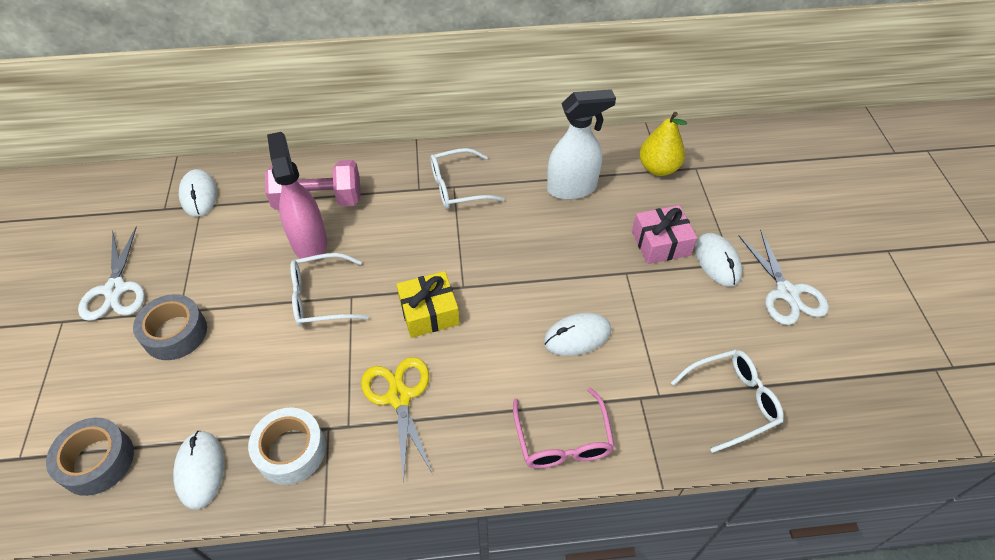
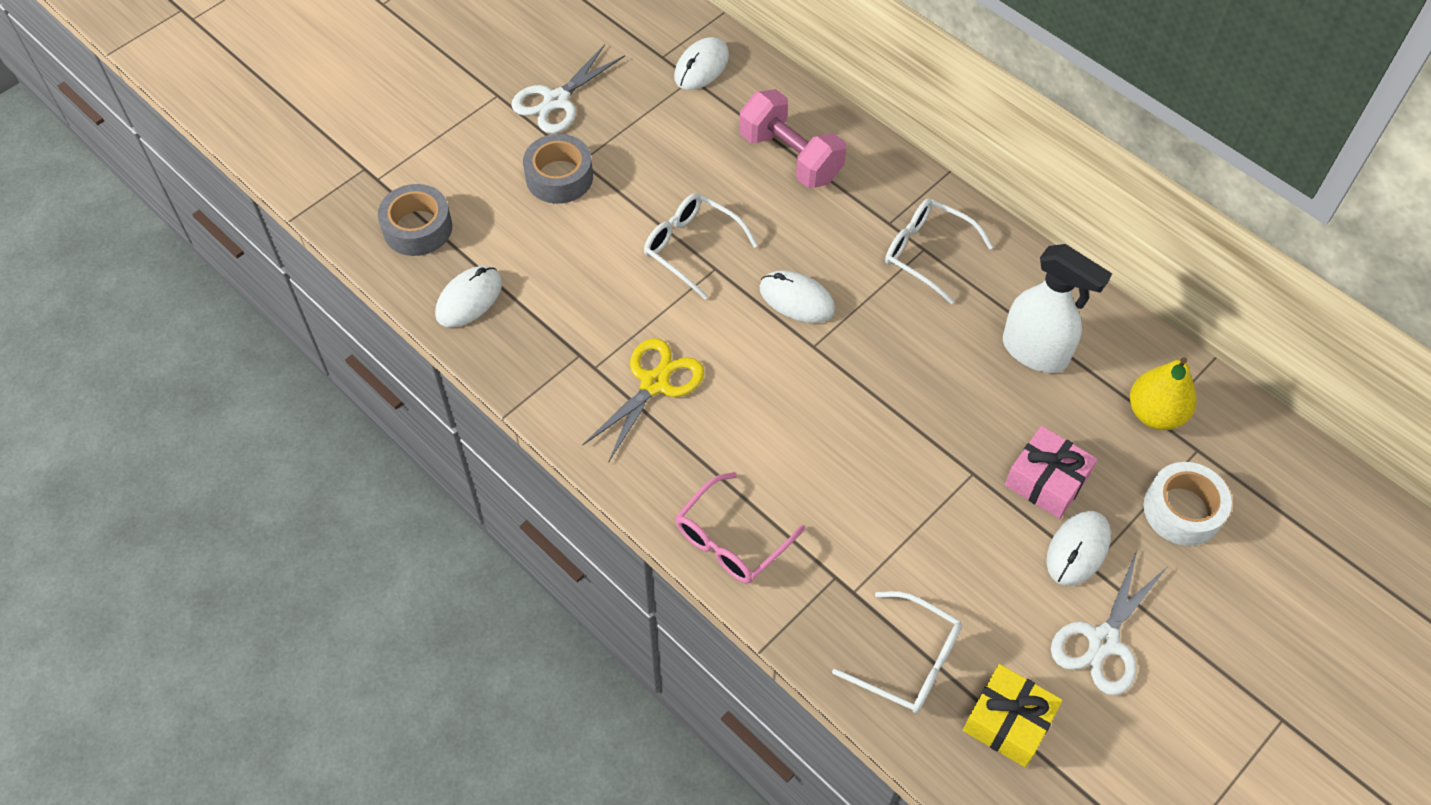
camera: 50 degrees right, 5 degrees up
(291, 450) = (538, 345): white tape -> white tape (1182, 510)
(309, 242) = (738, 189): pink spray bottle -> none
(429, 312) = (758, 340): yellow gift -> yellow gift (1008, 722)
(577, 336) = (852, 479): white mouse -> white mouse (796, 299)

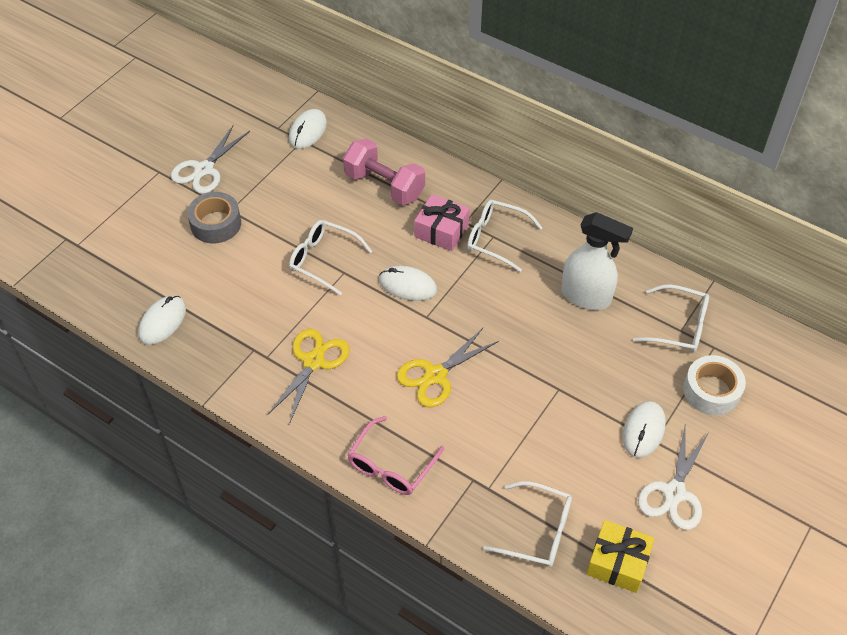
camera: 10 degrees left, 5 degrees down
(417, 228) = (114, 276): grey tape -> none
(811, 428) = (435, 375): none -> yellow scissors
(1046, 481) = (612, 386): pink gift -> pink gift (441, 230)
(1155, 413) = (679, 326): yellow pear -> white glasses

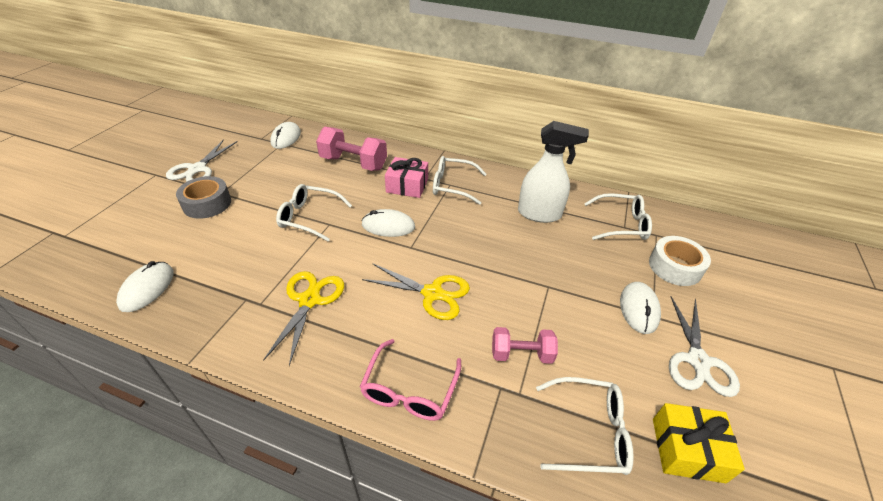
camera: 15 degrees left, 10 degrees down
(435, 375) = (432, 293): yellow scissors -> yellow scissors turned 105 degrees counterclockwise
(503, 453) = (521, 354): none -> pink dumbbell

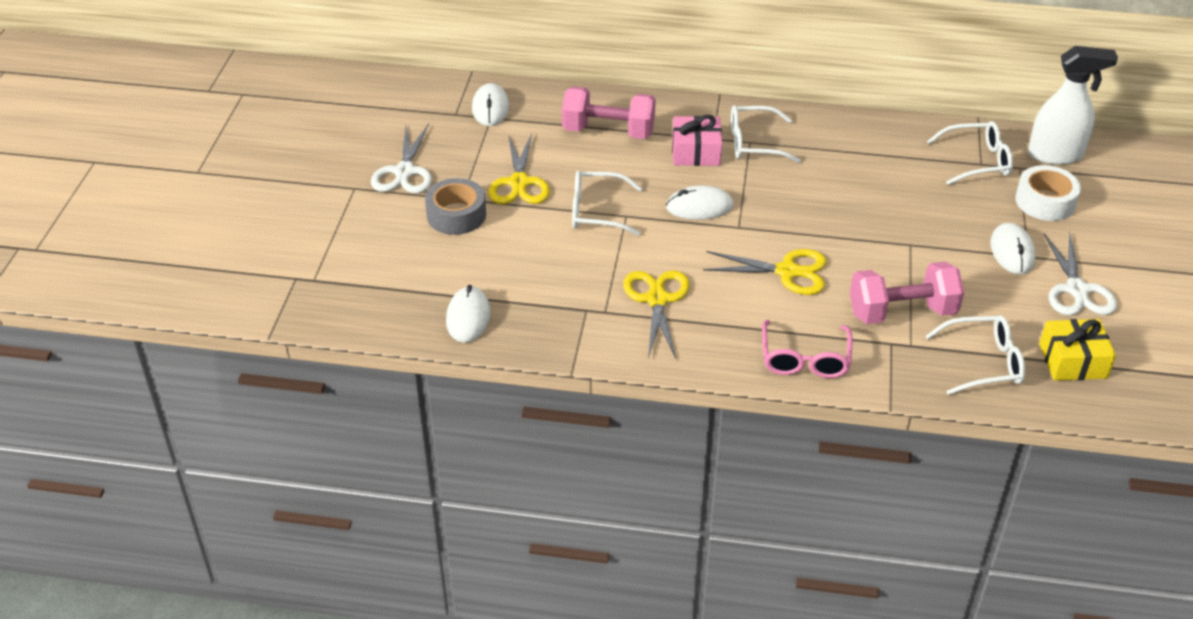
camera: 10 degrees left, 0 degrees up
(268, 188) = (519, 183): none -> yellow scissors
(521, 354) = (902, 312): pink dumbbell -> pink dumbbell, size x1.61
(539, 214) = (876, 163): white spray bottle -> white spray bottle (1055, 155)

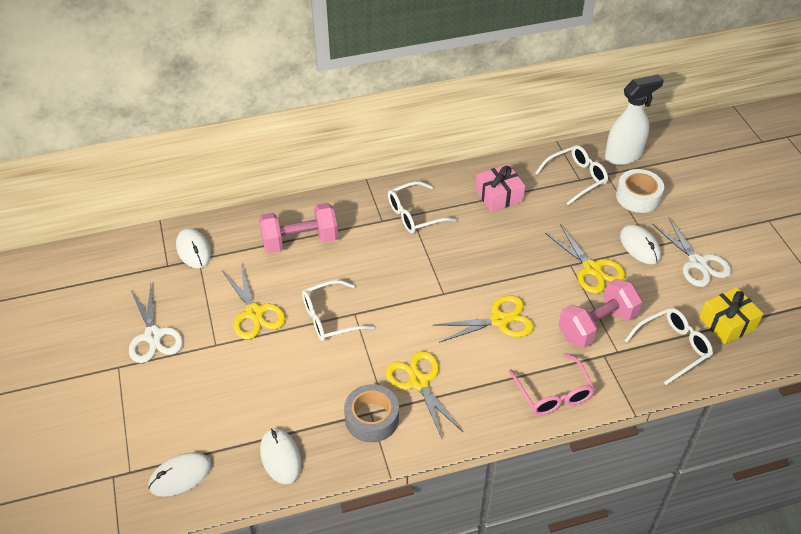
camera: 25 degrees left, 5 degrees up
(456, 215) = (219, 362): grey tape -> grey tape (372, 418)
(696, 152) = (376, 237): pink gift -> pink gift (499, 195)
(699, 207) = (405, 285): white mouse -> white mouse (180, 476)
(934, 256) = (592, 269): none -> yellow scissors

